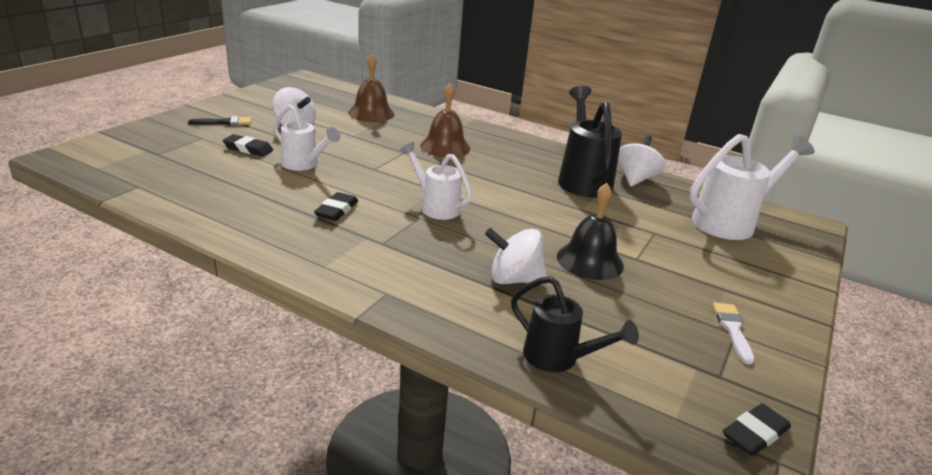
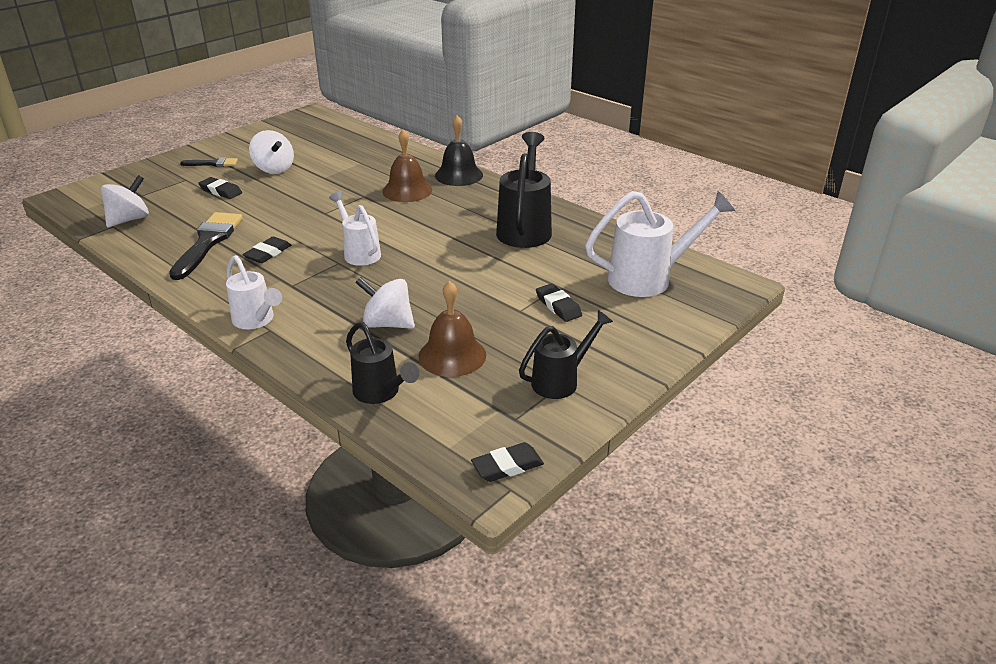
camera: 15 degrees right, 5 degrees up
(261, 201) = (208, 242): none -> black brush
(304, 165) = (262, 208): white watering can -> white watering can (256, 321)
(371, 113) = (355, 153): brown bell -> brown bell (452, 355)
(590, 260) = (471, 310): black bell -> black bell (459, 175)
(635, 179) = (582, 229): white spinning top -> white spinning top (129, 220)
(670, 252) = (558, 306): none -> black eraser
(732, 329) = (561, 380): white brush -> black watering can

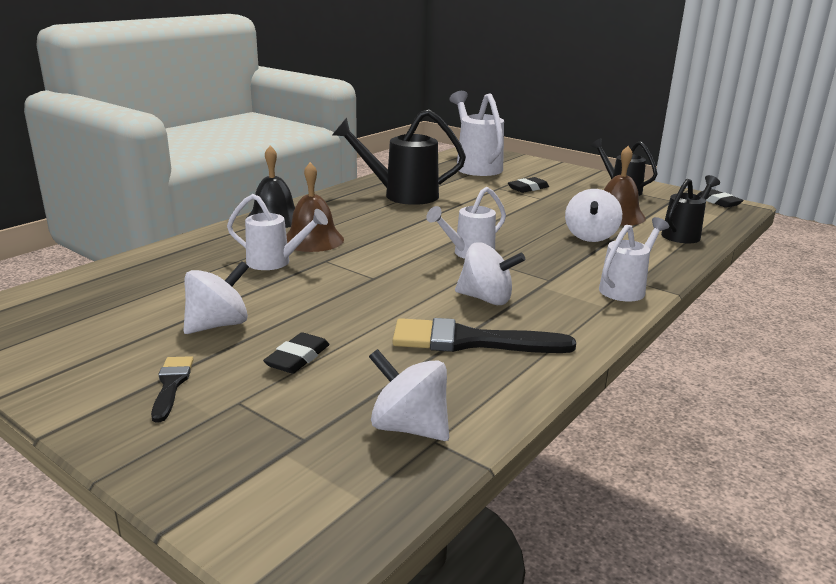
camera: 95 degrees left, 10 degrees down
(268, 253) = (486, 299): black eraser -> white spinning top
(364, 179) = (275, 262): none -> white watering can

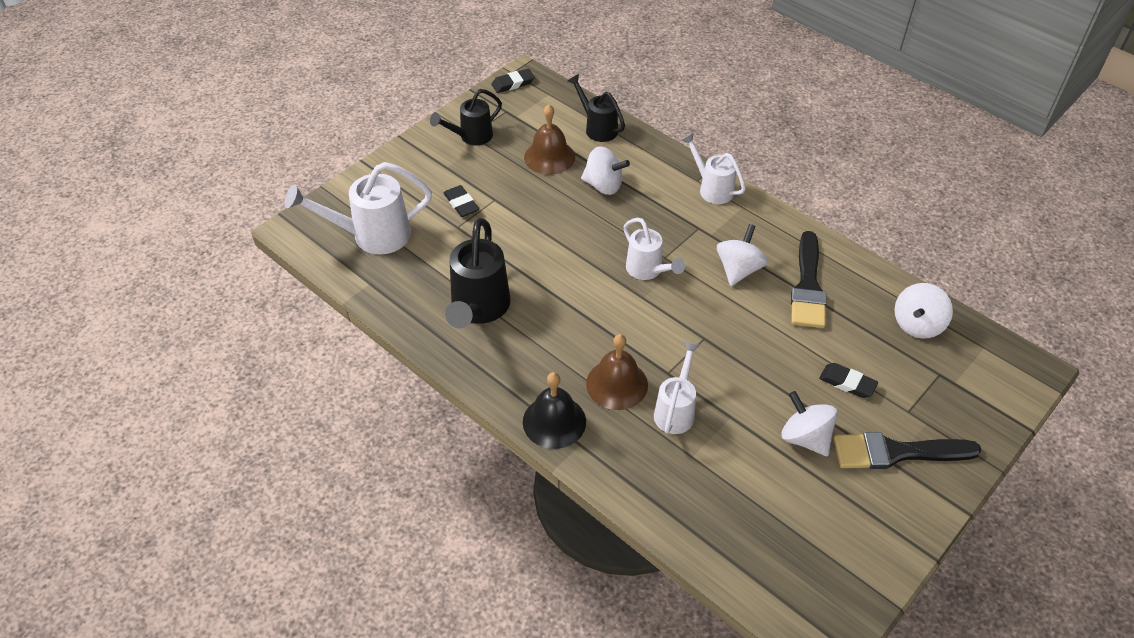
camera: 85 degrees left, 25 degrees up
(171, 385) = (896, 452): black brush -> black brush, size x1.87

